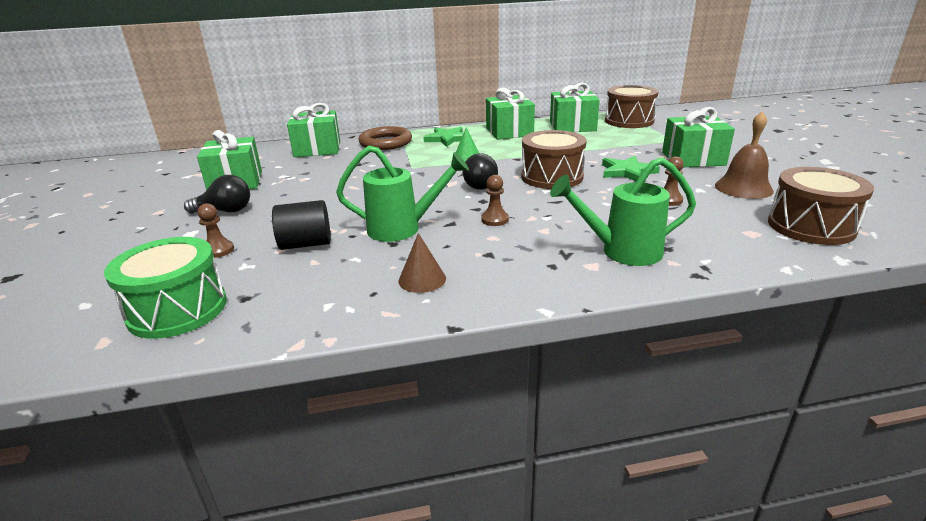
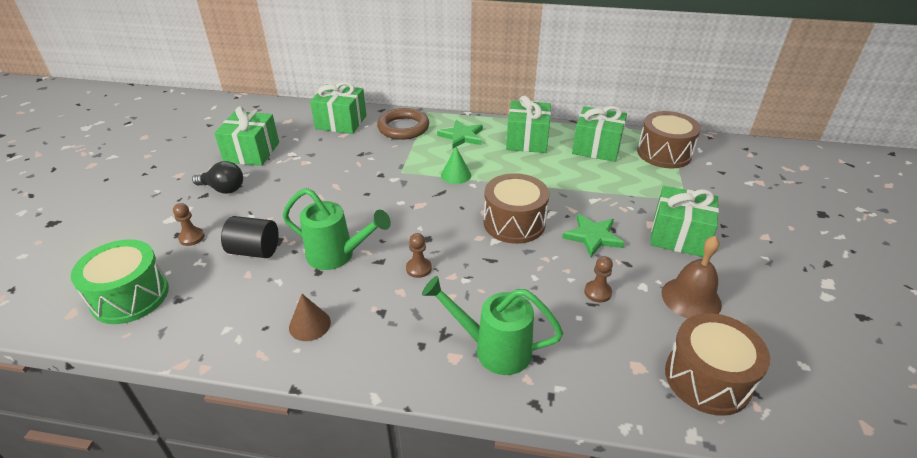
camera: 20 degrees right, 10 degrees up
(480, 185) = (441, 215): black light bulb -> none

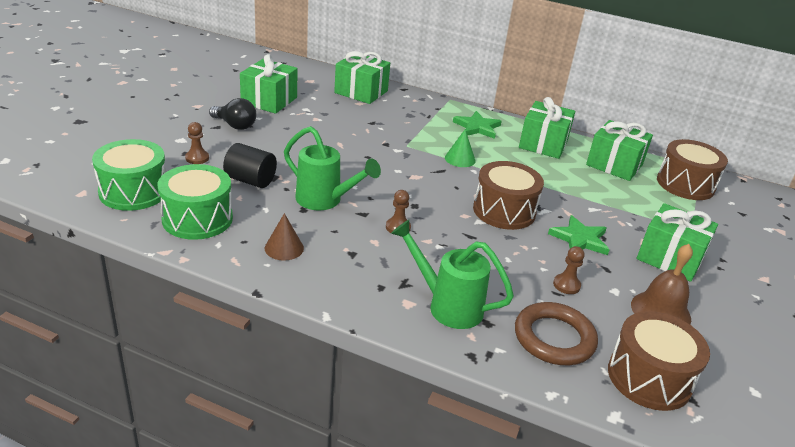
camera: 10 degrees right, 5 degrees down
(208, 312) = (197, 219): none -> green drum
(403, 128) = (421, 108): brown ring -> brown ring (554, 338)

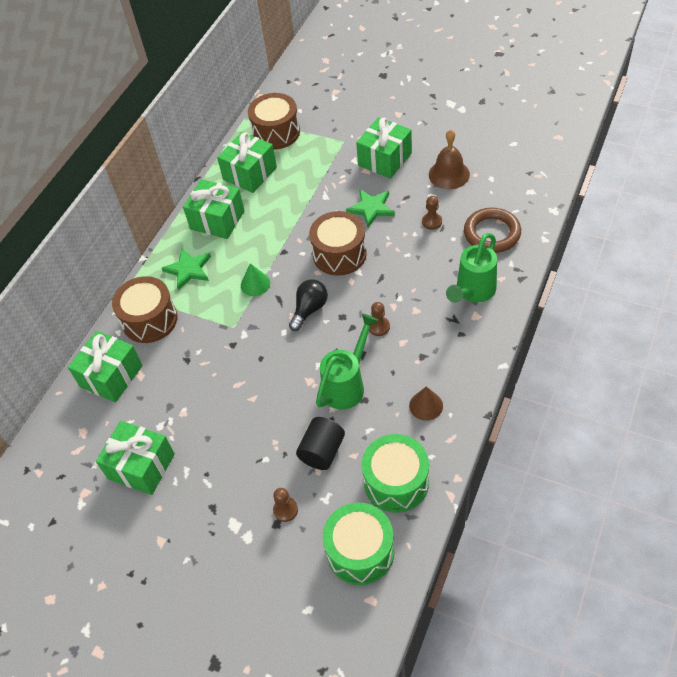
camera: 80 degrees left, 20 degrees up
(235, 125) = (208, 489): black light bulb -> black light bulb (309, 309)
(649, 378) = (516, 190): brown drum -> brown drum (150, 320)

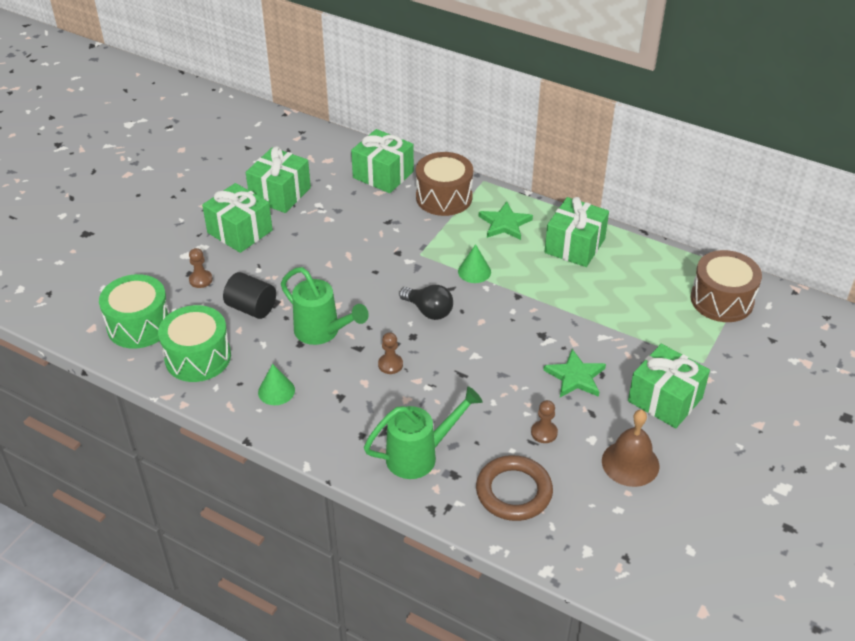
camera: 90 degrees right, 10 degrees down
(250, 173) = (648, 274): green gift -> green gift (240, 231)
(339, 254) = (505, 341): brown drum -> none
(426, 405) = (276, 391): brown cone -> green cone
(472, 292) = (420, 455): green watering can -> green watering can turned 120 degrees clockwise

